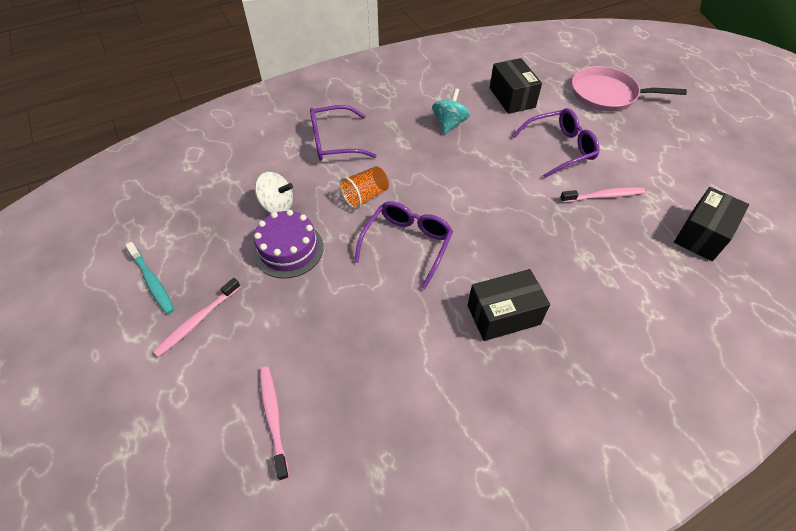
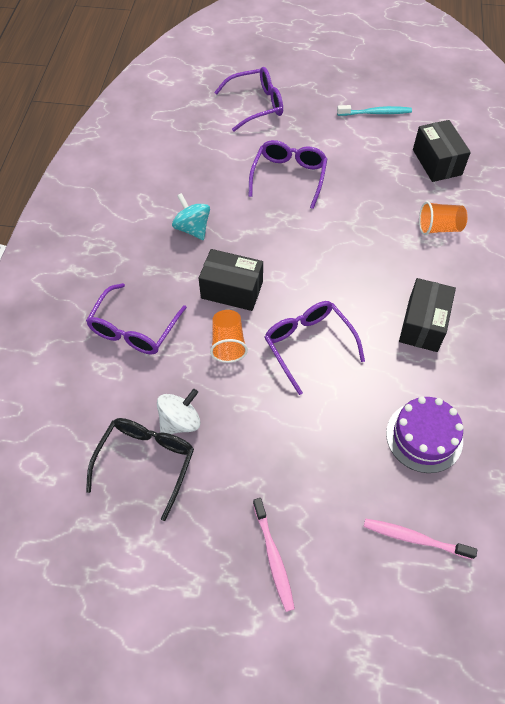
camera: 55 degrees left, 5 degrees up
(152, 282) = (194, 581): turquoise toothbrush -> turquoise toothbrush (376, 113)
(231, 205) = (146, 462): none -> black glasses
(288, 249) = (244, 439): purple cake -> purple cake (424, 437)
(512, 97) = (201, 165): black box -> black box (232, 290)
(603, 196) = (360, 187): pink toothbrush -> none
(607, 94) = (256, 105): pink pan -> purple glasses
(626, 274) = (439, 228): none -> orange cup

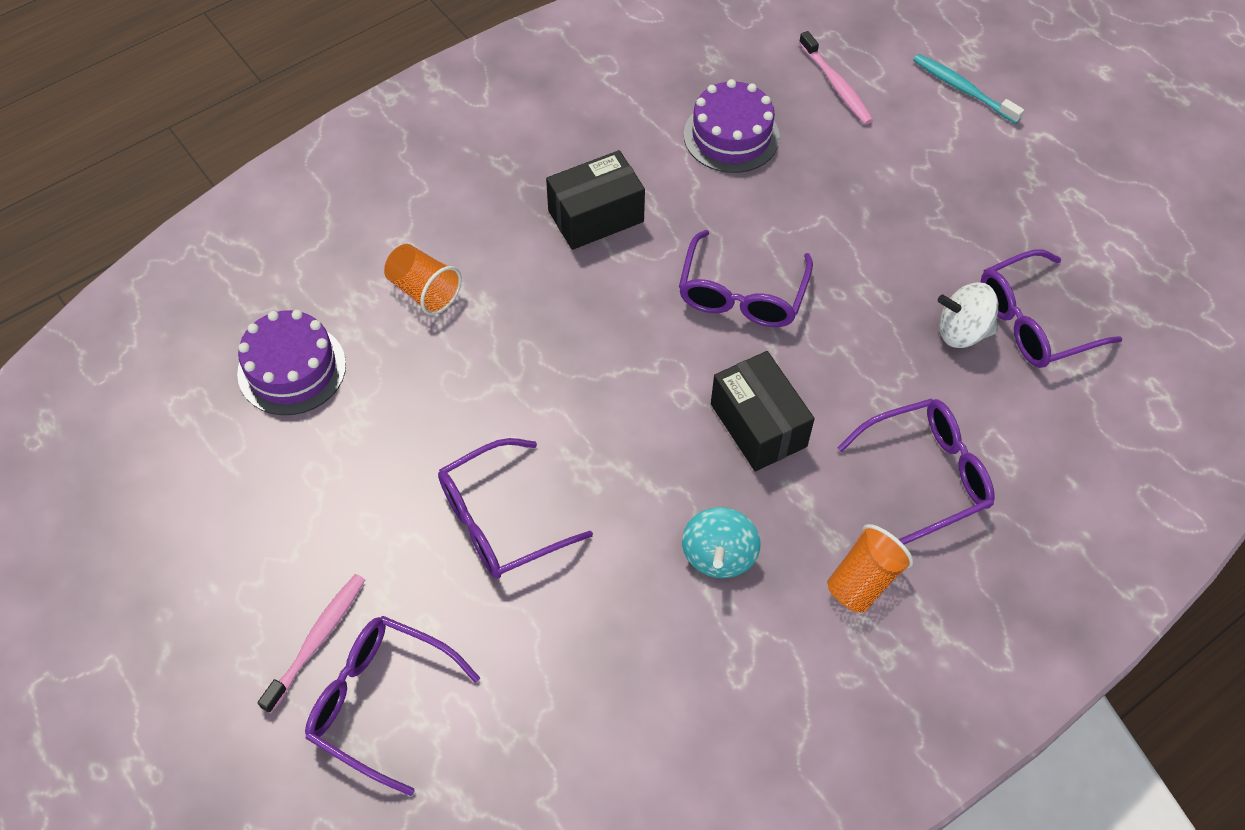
camera: 135 degrees left, 0 degrees up
(146, 462) = (1033, 322): black glasses -> purple glasses
(228, 343) = (829, 367): orange cup -> orange cup (863, 581)
(273, 557) = (976, 162): pink toothbrush -> pink toothbrush (317, 640)
(376, 113) = (243, 515): turquoise toothbrush -> turquoise toothbrush (963, 89)
(437, 162) = (292, 369): black box -> purple cake

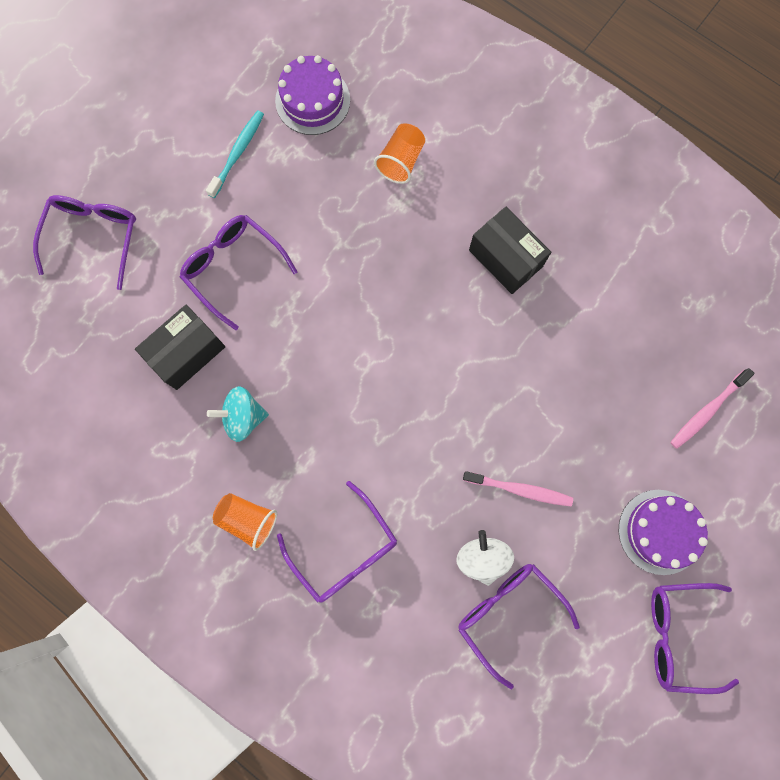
camera: 75 degrees right, 20 degrees up
(317, 640) = (125, 187): pink toothbrush -> pink toothbrush (519, 489)
(731, 136) = (621, 338): purple cake -> purple cake (660, 531)
(741, 295) = (465, 382): purple glasses -> purple glasses (678, 634)
(758, 425) = (354, 420): black box -> black box (187, 352)
(963, 89) = (742, 520): turquoise toothbrush -> turquoise toothbrush (238, 153)

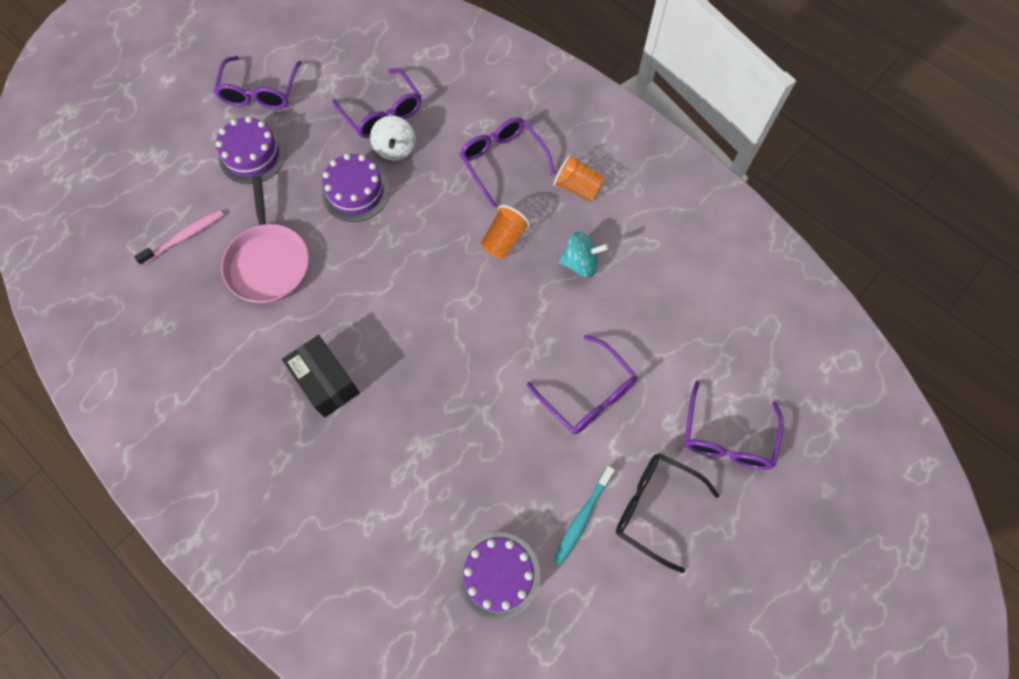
camera: 175 degrees left, 10 degrees down
(169, 167) = (654, 507): none -> black glasses
(187, 352) = (631, 320): black box -> none
(401, 161) = (412, 493): orange cup -> orange cup (504, 240)
(519, 489) = (356, 192): pink toothbrush -> purple cake
(601, 387) = (268, 262): none -> pink pan
(678, 634) = (260, 92): purple glasses -> purple glasses turned 90 degrees clockwise

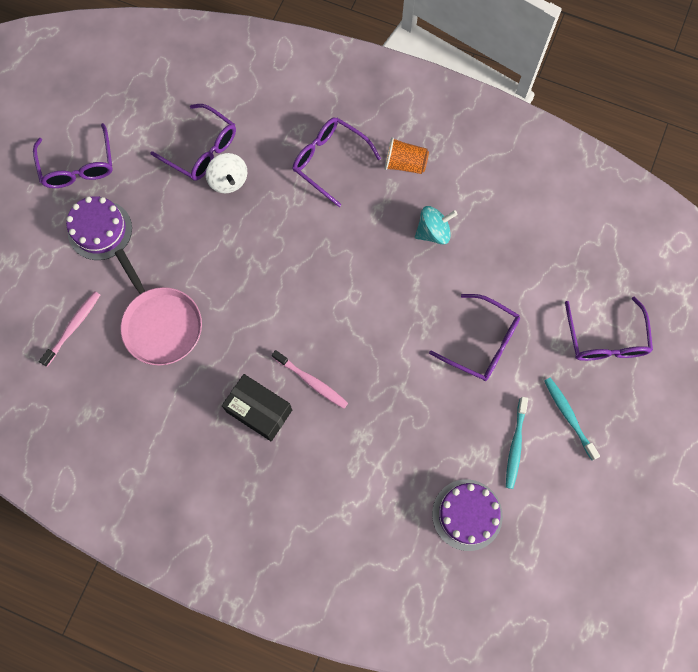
camera: 20 degrees left, 5 degrees up
(356, 192) = (210, 233): purple cake -> none
(392, 371) = (311, 382): none -> pink toothbrush
(504, 240) = (360, 233): orange cup -> none
(654, 507) = (569, 416): black glasses -> turquoise toothbrush

